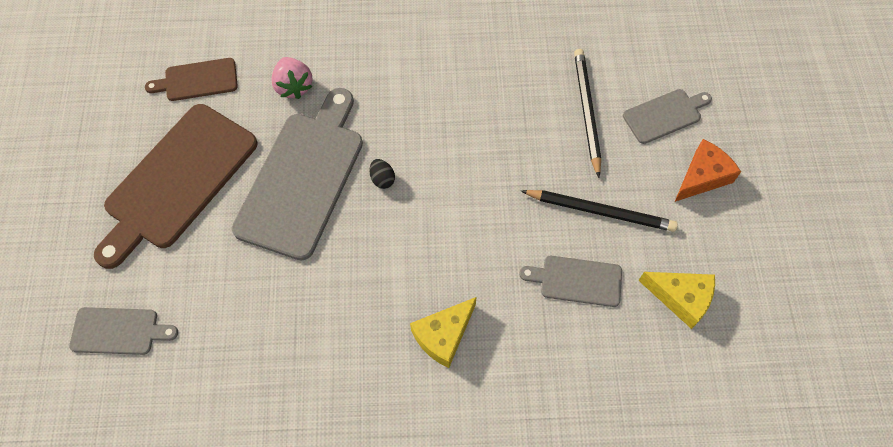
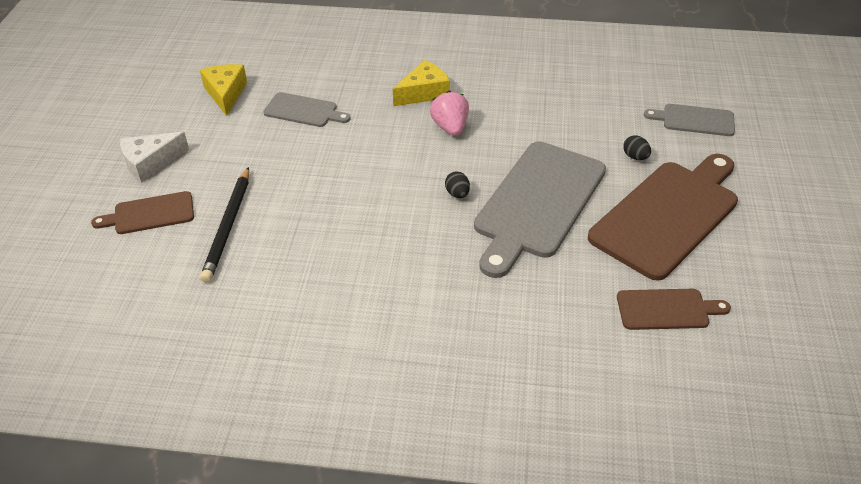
camera: 170 degrees left, 20 degrees down
(198, 258) = (635, 157): none -> black egg
(293, 86) = (548, 289): pink strawberry -> pink strawberry (450, 127)
(600, 211) = (259, 150): black pencil -> none
(664, 115) = (150, 214): grey cutting board -> brown cutting board
(680, 298) = (226, 93): yellow cheese -> yellow cheese turned 45 degrees clockwise
(702, 177) = (150, 163): orange cheese -> white cheese

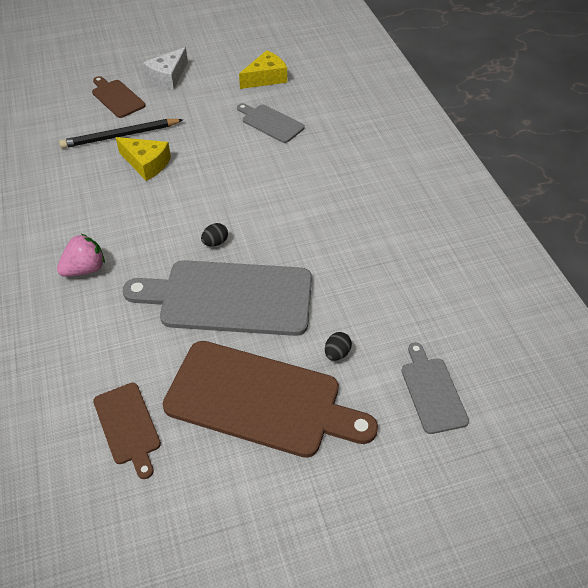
camera: 65 degrees right, 5 degrees up
(150, 163) = (168, 77): white cheese -> white cheese turned 90 degrees counterclockwise
(304, 111) = (270, 123): grey cutting board -> grey cutting board turned 135 degrees clockwise
(424, 93) = (340, 180): yellow cheese -> yellow cheese (146, 164)
(450, 127) = (301, 211): pink strawberry -> pink strawberry (85, 269)

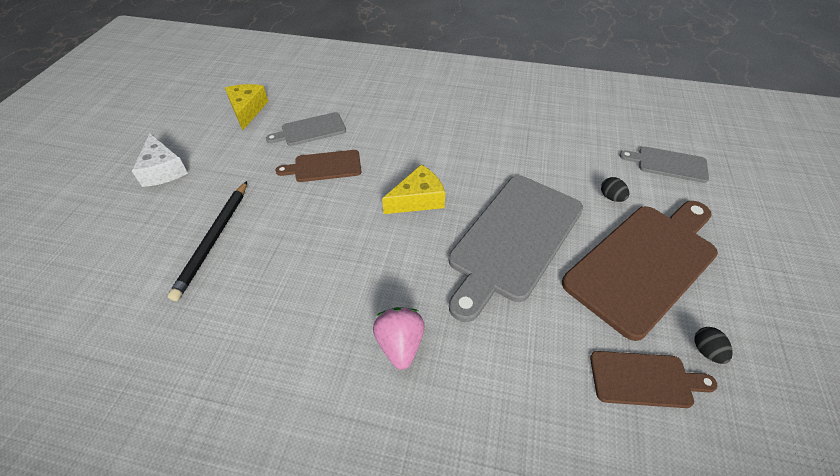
camera: 60 degrees left, 0 degrees up
(117, 98) = (146, 221): brown cutting board -> brown cutting board (324, 167)
(146, 164) = (280, 234): yellow cheese -> yellow cheese (418, 199)
(215, 242) = (436, 223): black egg -> black egg (706, 351)

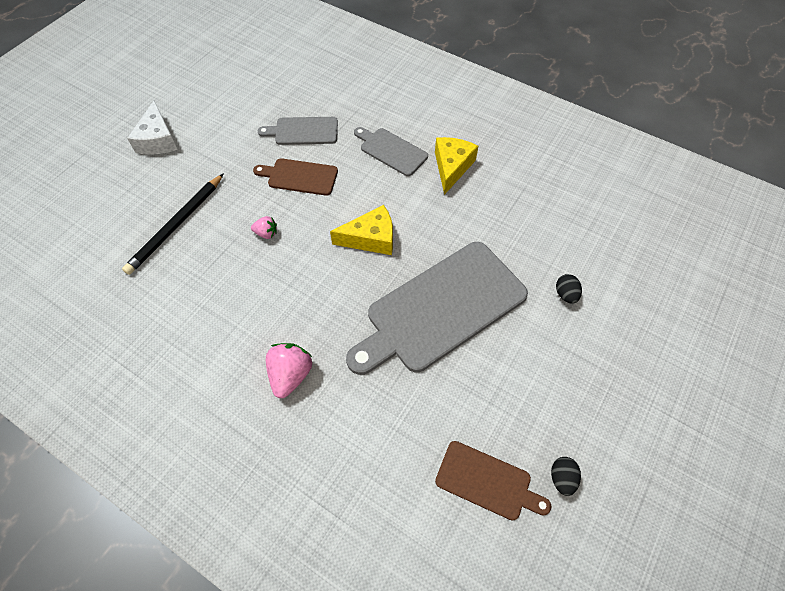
camera: 20 degrees right, 10 degrees up
(247, 110) = (253, 92): yellow cheese -> yellow cheese (452, 167)
(313, 222) = (266, 233): none -> pink strawberry
(644, 263) = (556, 374): brown cutting board -> none
(668, 164) = (653, 275): grey cutting board -> grey cutting board (391, 151)

